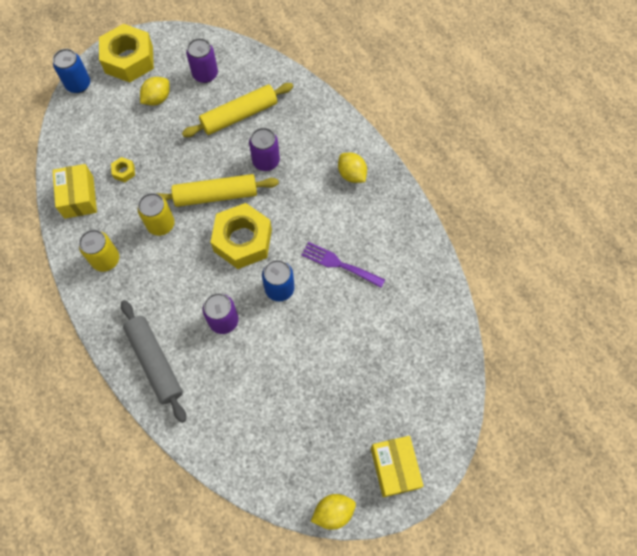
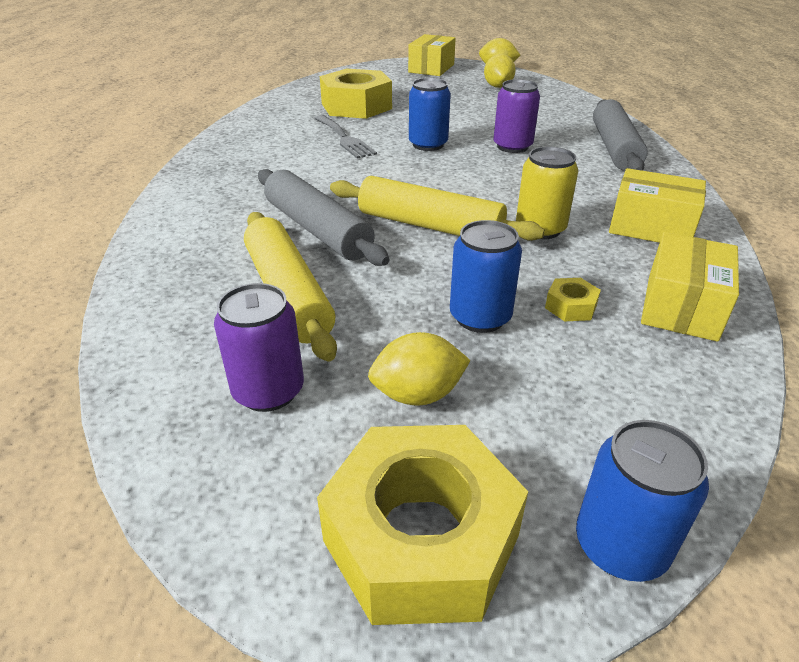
camera: 145 degrees left, 30 degrees down
(106, 259) = (650, 227): yellow can -> yellow box
(156, 145) = (480, 317): none -> blue can
(239, 115) = (288, 294): yellow rolling pin -> yellow rolling pin turned 60 degrees clockwise
(242, 240) = (434, 182): yellow nut -> yellow nut (356, 106)
(266, 161) = (318, 229): purple can -> grey rolling pin
(339, 264) = (344, 138): purple fork -> grey fork
(351, 174) = (230, 181): yellow lemon -> yellow lemon (498, 86)

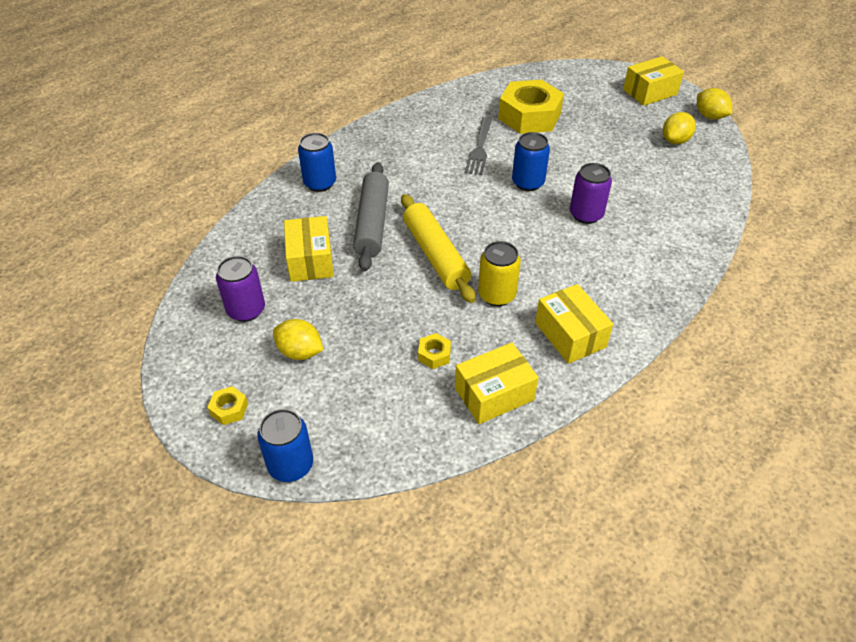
camera: 40 degrees right, 10 degrees up
(288, 294) = (310, 260): yellow rolling pin -> yellow box
(421, 537) = (229, 409): yellow nut -> yellow nut, size x0.41
(480, 317) = (380, 331): blue can -> blue can (320, 183)
(614, 148) = (664, 255): grey rolling pin -> none

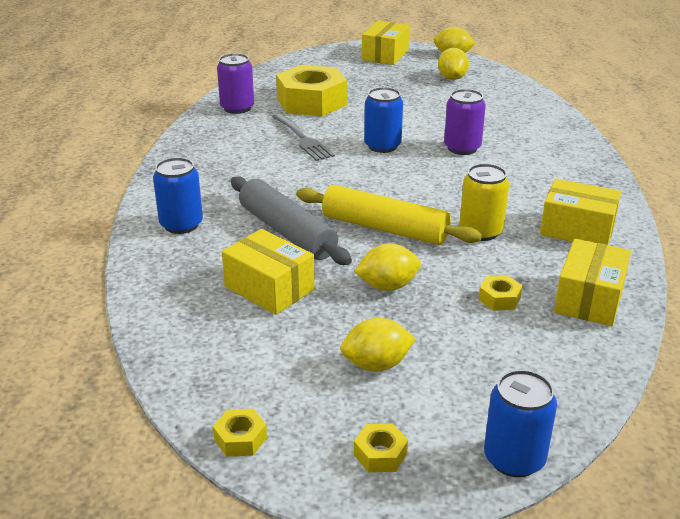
camera: 40 degrees left, 15 degrees down
(179, 350) = (240, 439): none -> yellow nut
(246, 310) = (264, 362): purple can -> purple can (237, 108)
(378, 301) = (387, 286): none -> yellow lemon

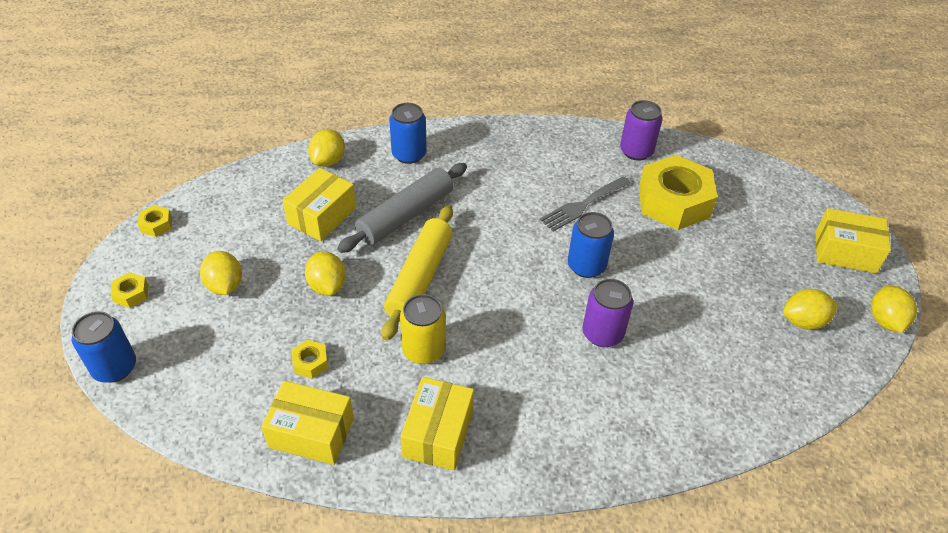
camera: 80 degrees right, 15 degrees up
(165, 282) = (328, 161): none -> yellow lemon

